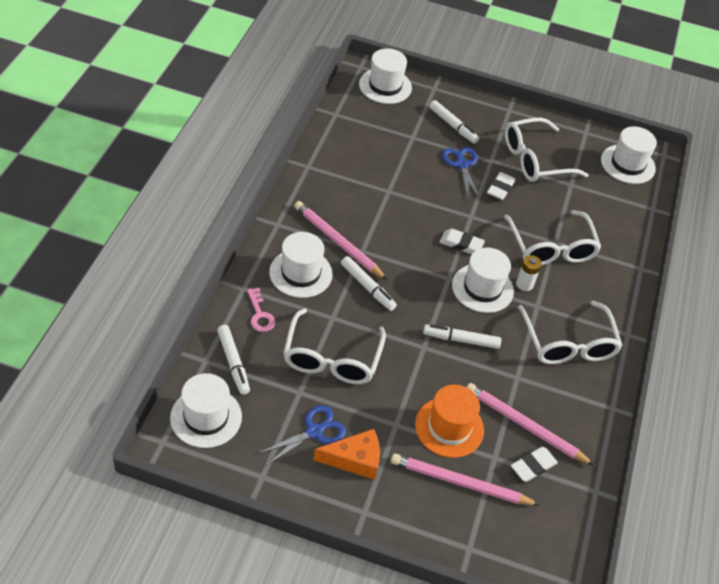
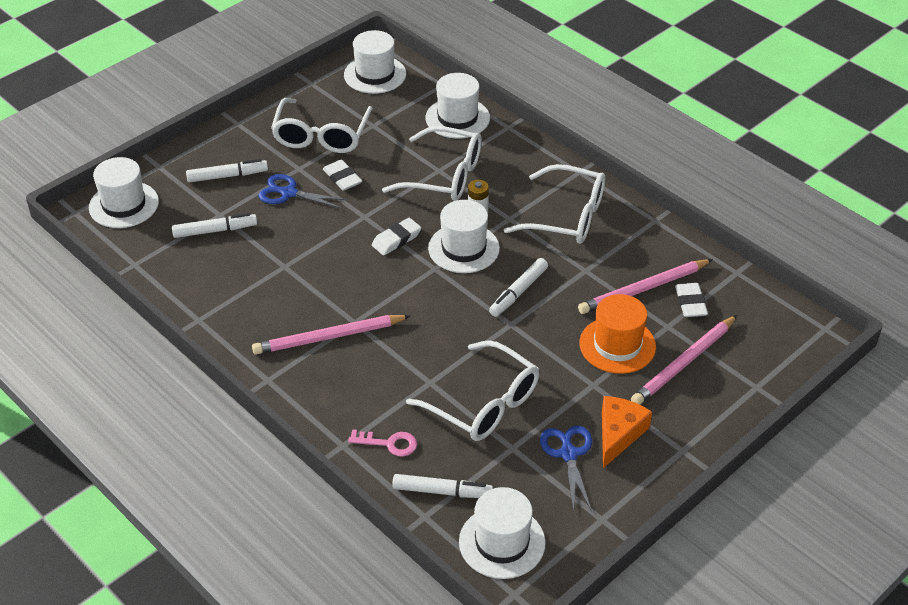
camera: 55 degrees left, 5 degrees down
(300, 273) = (352, 386): white hat -> white hat (457, 118)
(367, 287) = (407, 337): white marker -> white marker (215, 230)

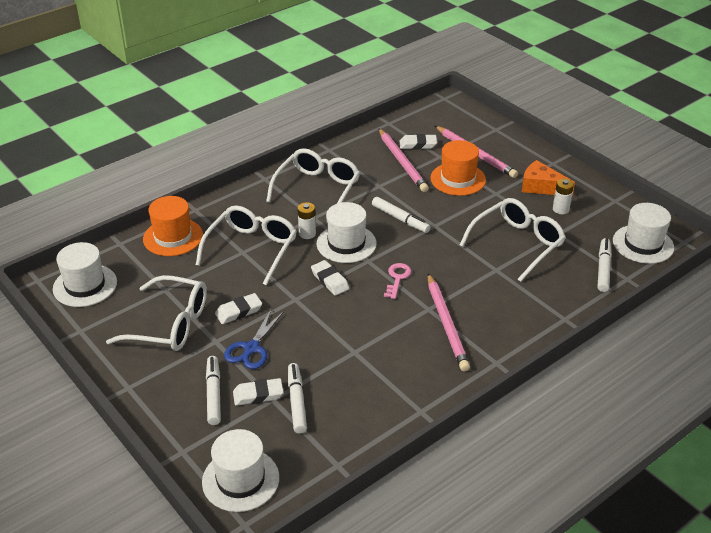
camera: 85 degrees left, 5 degrees down
(225, 204) = (258, 395): none -> white eraser
(389, 443) = (561, 293): pink key -> pink key (397, 278)
(457, 118) = (173, 237): white hat -> orange hat
(568, 453) = (560, 209): blue scissors -> white battery

